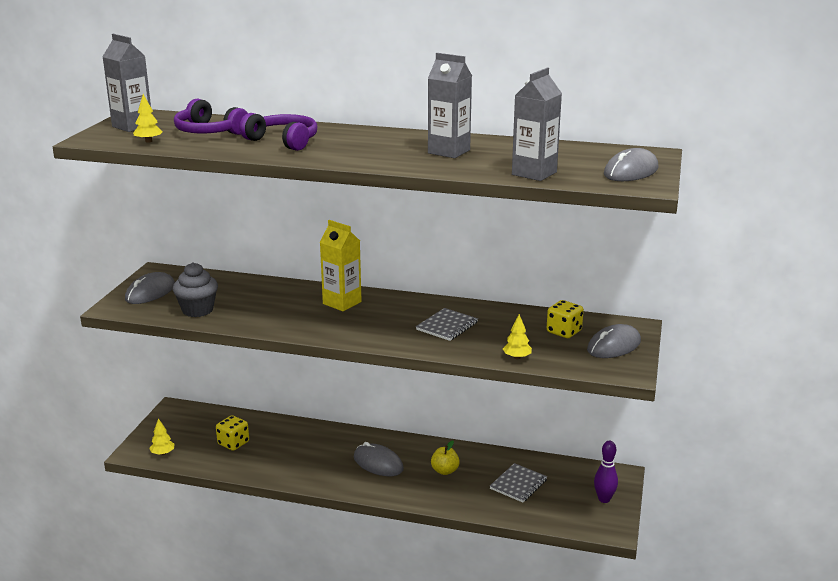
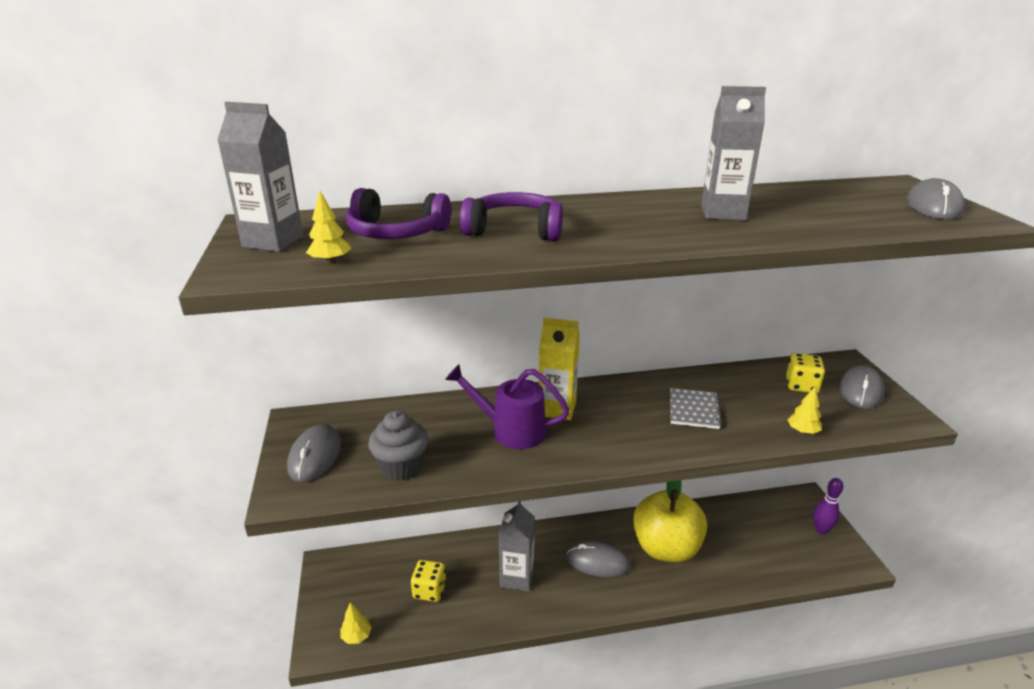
camera: 25 degrees left, 5 degrees up
(292, 307) = (510, 430): none -> purple watering can
(445, 471) = (666, 548): yellow apple -> yellow apple, size x2.37
(518, 484) = (740, 540): grey notebook -> none
(534, 173) = (860, 225): grey carton -> grey carton (517, 577)

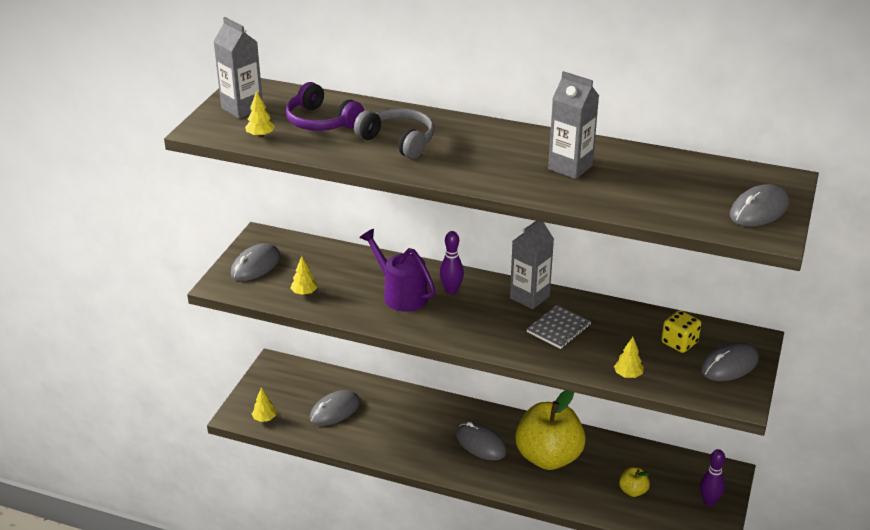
camera: 30 degrees right, 5 degrees up
(401, 467) = (304, 293): grey cupcake -> yellow tree
(429, 590) = (335, 410): yellow dice -> grey mouse
(514, 230) = (398, 141): purple headphones -> grey headphones
(517, 577) = (407, 428): grey carton -> grey carton (529, 297)
(557, 408) = (451, 290): yellow carton -> purple bowling pin
(759, 548) = (633, 491): none -> yellow apple

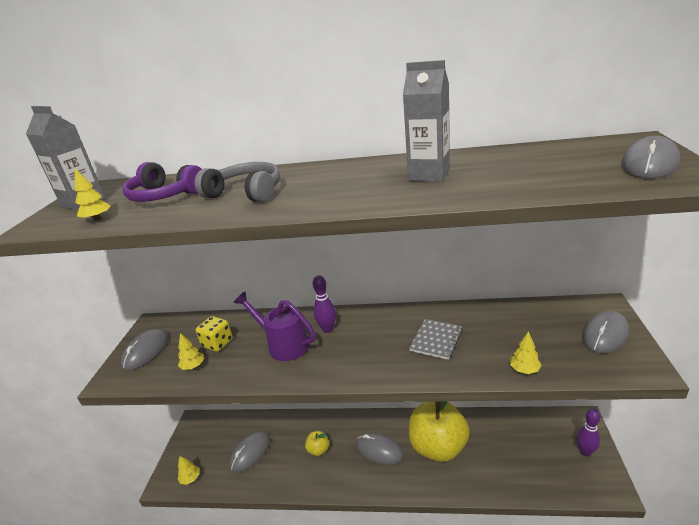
camera: 10 degrees left, 5 degrees down
(529, 297) = (397, 318): grey carton -> none
(633, 491) = (520, 460): yellow apple -> yellow apple (318, 450)
(679, 343) = (547, 325): yellow dice -> yellow dice (217, 343)

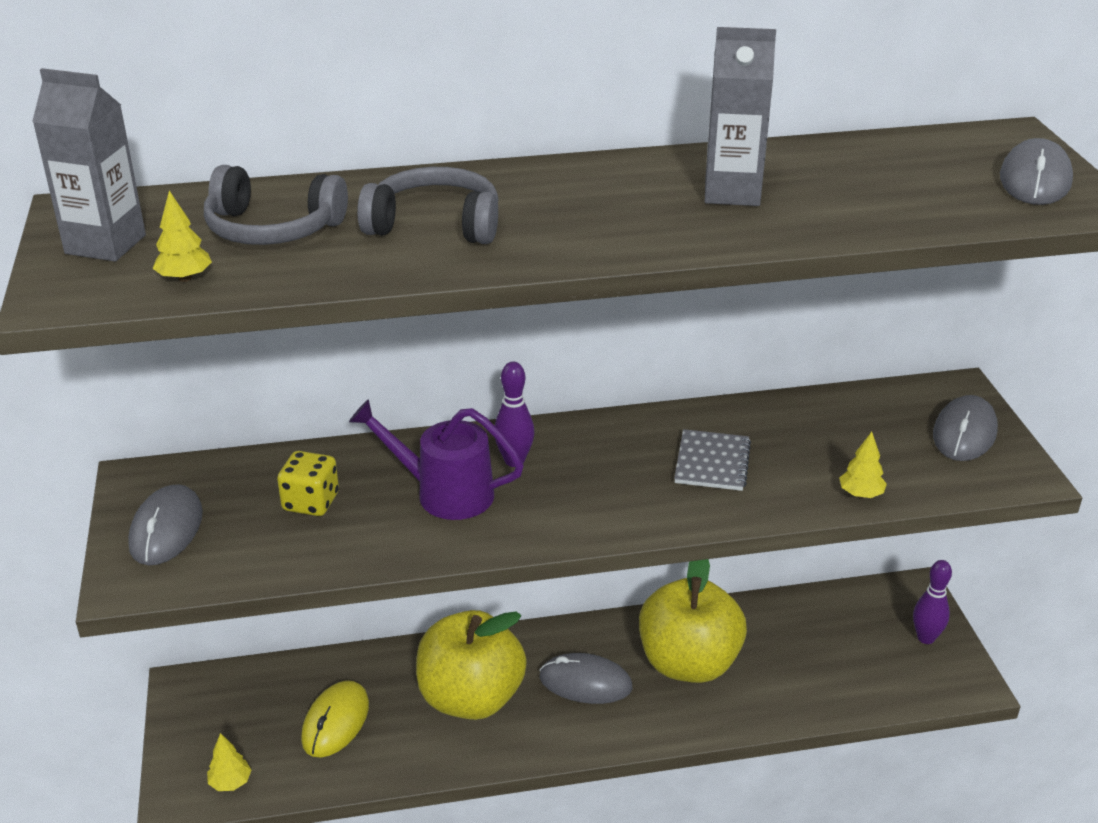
camera: 20 degrees left, 5 degrees up
(165, 195) = (272, 229): purple headphones -> grey headphones
(193, 366) = (287, 545): yellow tree -> none
(250, 452) = (335, 722): grey mouse -> yellow mouse
(318, 450) = (471, 698): yellow apple -> yellow apple, size x2.37

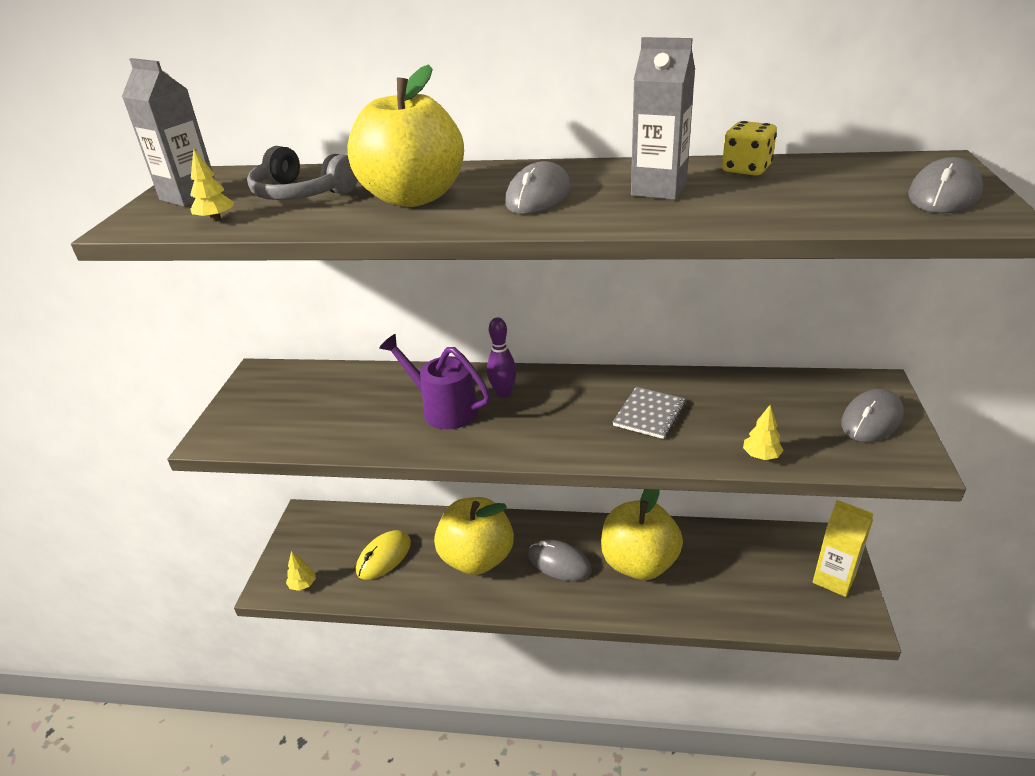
camera: 20 degrees right, 0 degrees up
(166, 529) = (255, 407): grey mouse -> grey mouse (538, 196)
(311, 502) = (353, 402): yellow dice -> yellow dice (746, 169)
(435, 224) = (413, 197): grey headphones -> yellow apple
(926, 638) = (834, 579): purple bowling pin -> yellow carton

